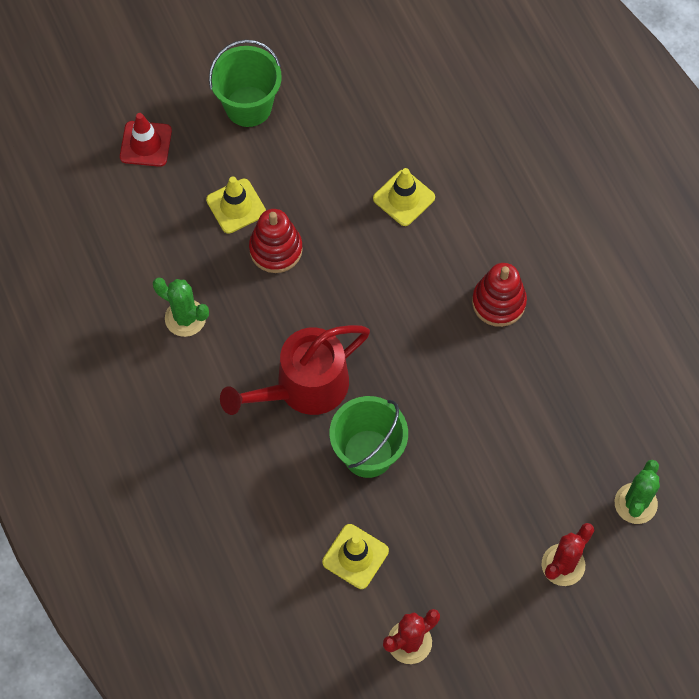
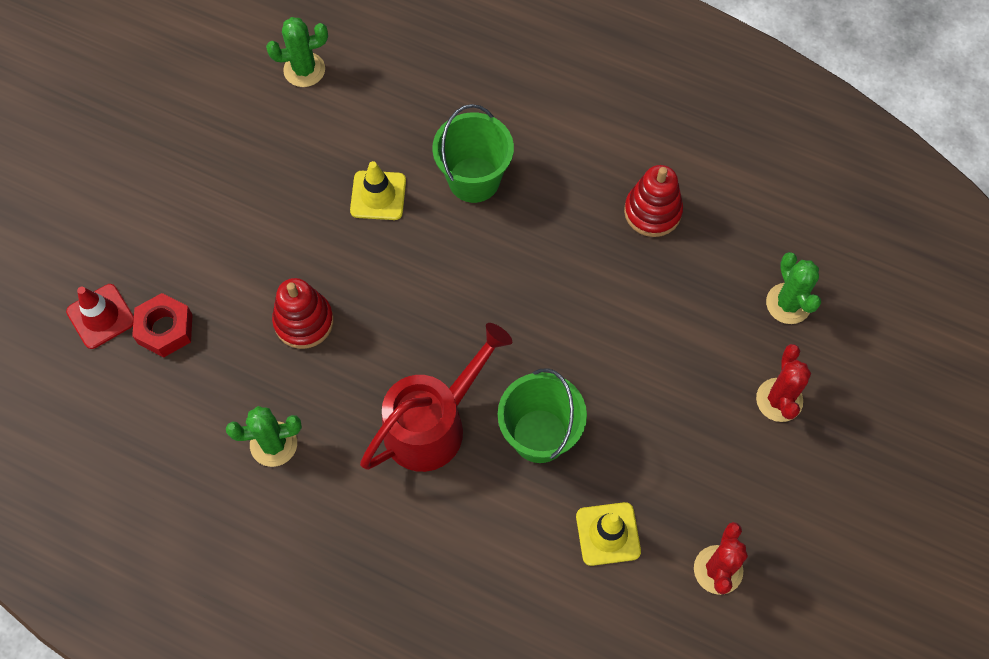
camera: 40 degrees left, 0 degrees up
(180, 184) = (165, 329): none -> red nut
(236, 206) = (234, 310): yellow traffic cone -> none
(248, 106) = (170, 215): green bucket -> green bucket (474, 179)
(303, 388) = (433, 423): red watering can -> red watering can turned 150 degrees counterclockwise
(431, 66) = (304, 70): none -> green cactus
(498, 302) = (534, 224): red stacking toy -> red stacking toy (652, 212)

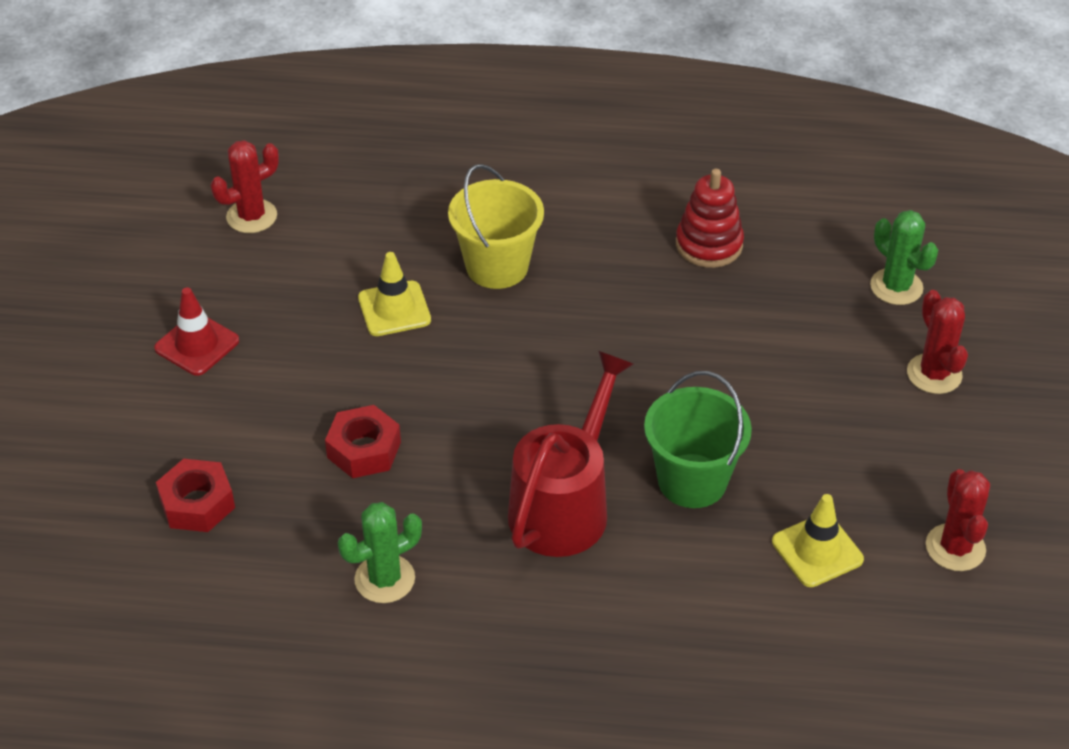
camera: 20 degrees left, 20 degrees down
(101, 316) = (110, 513): red traffic cone -> red traffic cone (197, 345)
(304, 70) = (251, 216): green cactus -> red cactus
(304, 321) = (364, 450): red stacking toy -> red nut
(474, 179) = (497, 267): green bucket -> yellow bucket

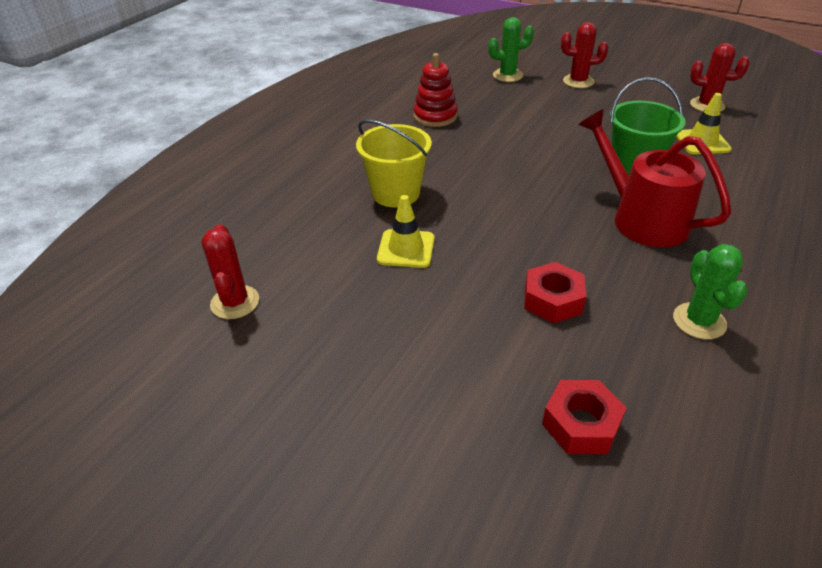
camera: 65 degrees left, 5 degrees down
(197, 345) = (371, 376): red traffic cone -> none

